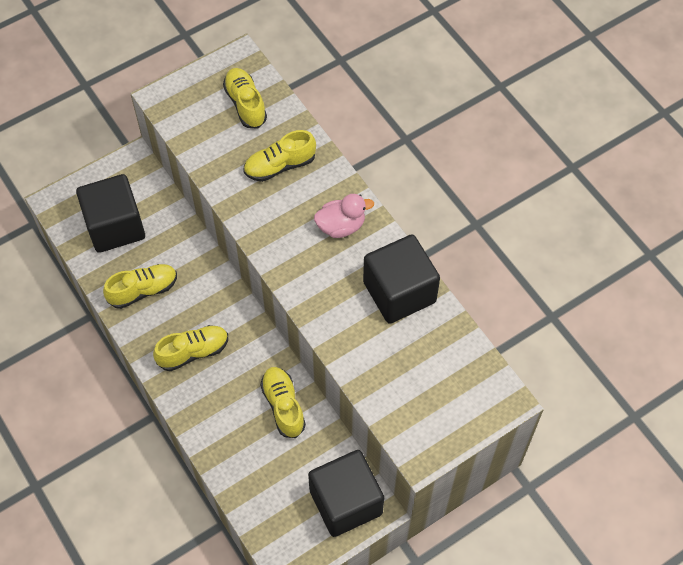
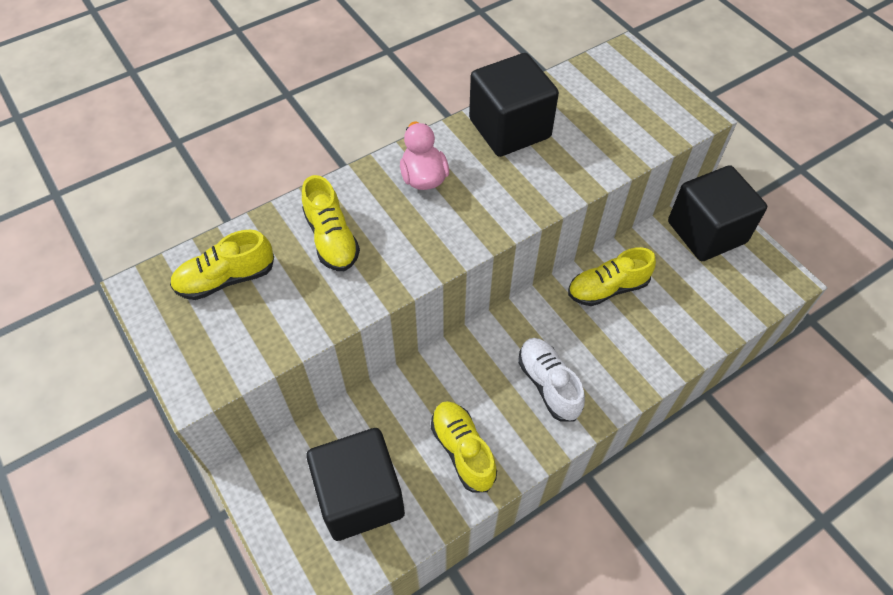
camera: 90 degrees left, 5 degrees down
(193, 352) = (548, 384): yellow shoe -> white shoe

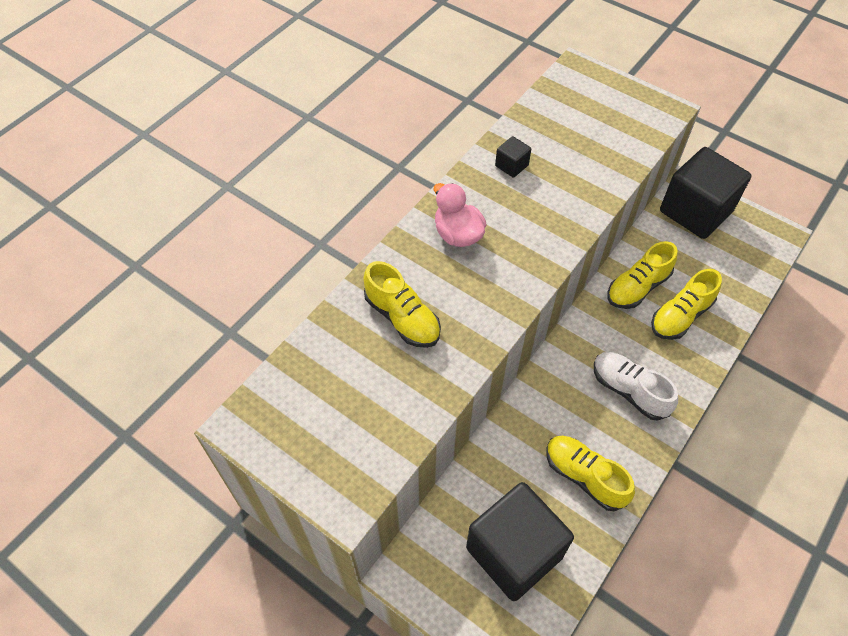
camera: 20 degrees left, 0 degrees up
(226, 279) = (321, 389): yellow shoe -> yellow shoe (680, 316)
(509, 128) = (511, 165): black cube -> black cube, size x0.41

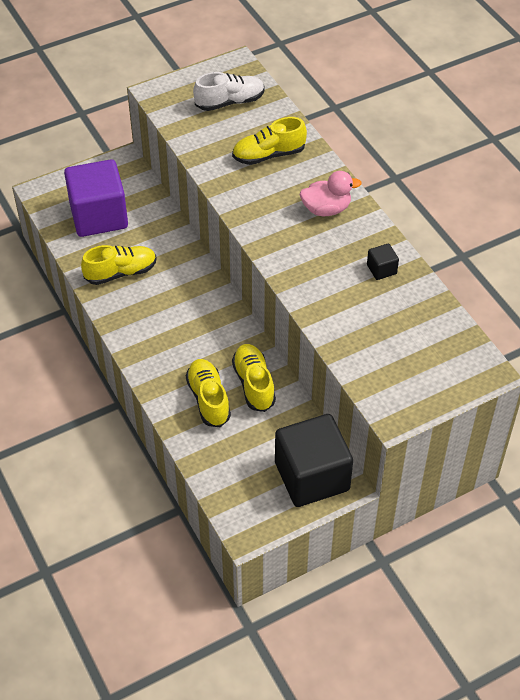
camera: 115 degrees right, 5 degrees down
(514, 552) = (99, 216): black cube -> purple cube
(629, 391) = (166, 329): white shoe -> white shoe (230, 102)

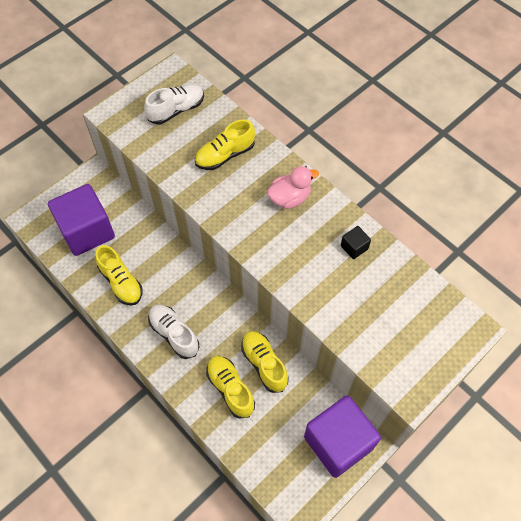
camera: 15 degrees left, 10 degrees up
(121, 272) = (121, 282): yellow shoe -> yellow shoe turned 90 degrees clockwise
(163, 334) = (174, 334): none -> white shoe
(312, 476) = (338, 442): black cube -> purple cube

